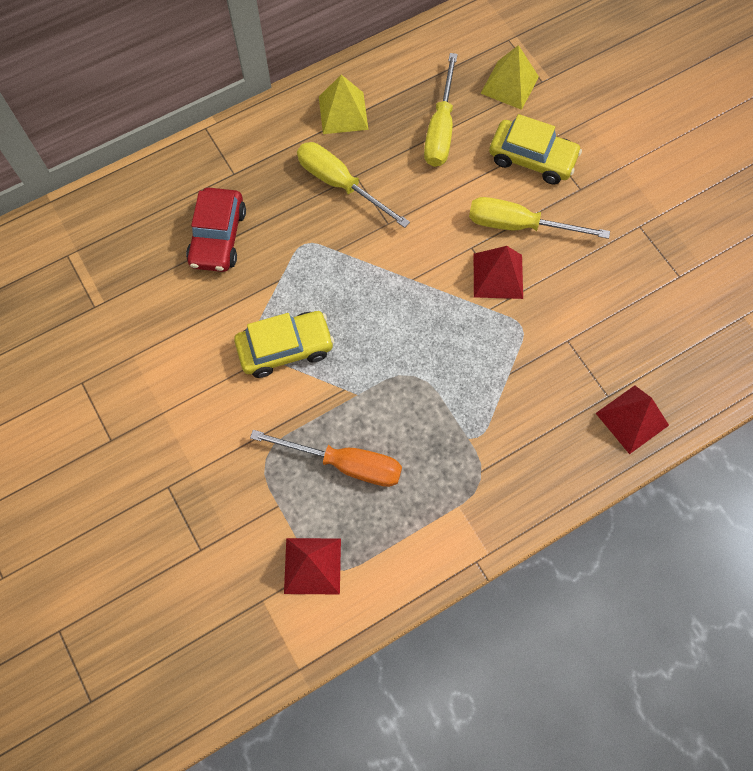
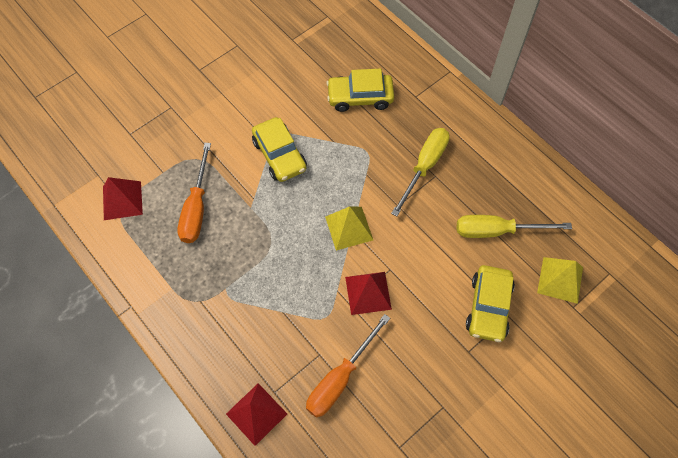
camera: 80 degrees right, 5 degrees down
(218, 237) = (360, 97): red car -> yellow car
(343, 113) = (491, 158): yellow pyramid -> yellow pyramid (349, 228)
(519, 225) = (419, 304): yellow screwdriver -> none
(598, 323) = (340, 378): none -> orange screwdriver

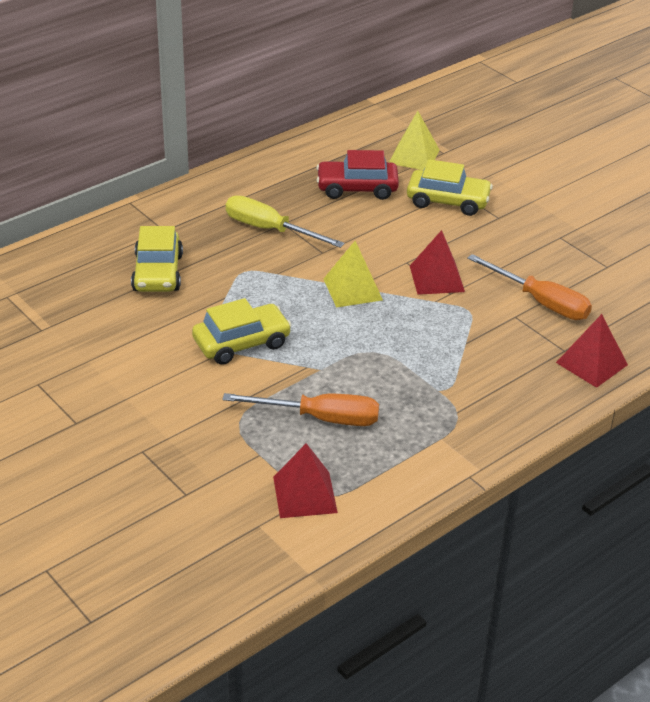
camera: 90 degrees left, 25 degrees down
(497, 231) = (357, 188): yellow screwdriver -> red car

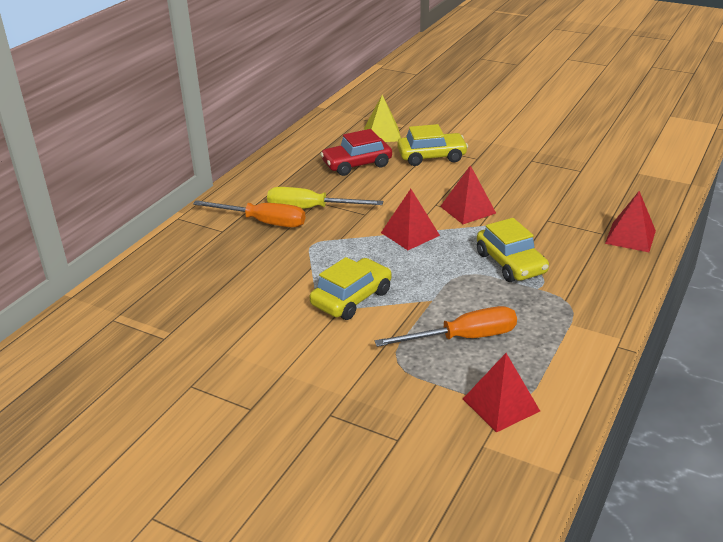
camera: 20 degrees left, 5 degrees down
(157, 273) = (239, 264): yellow car -> yellow car (510, 263)
(352, 289) = (410, 234): yellow pyramid -> red pyramid
(540, 302) = (557, 205): orange screwdriver -> orange screwdriver (263, 222)

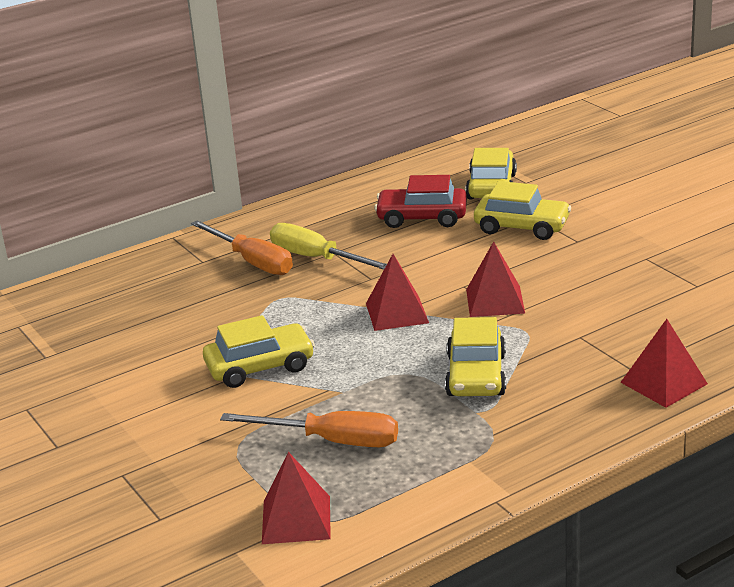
camera: 30 degrees right, 5 degrees down
(382, 134) = (491, 186): yellow pyramid -> yellow car

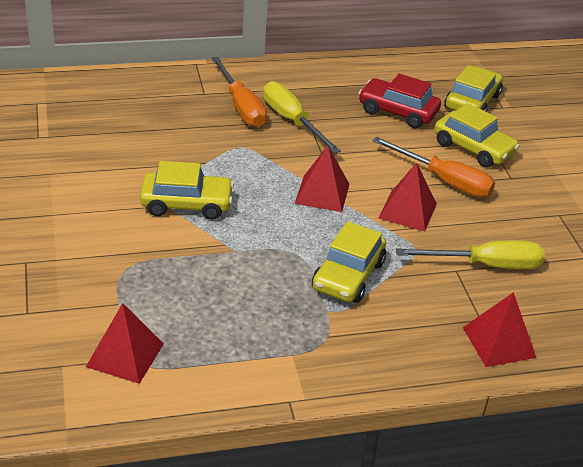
camera: 15 degrees right, 10 degrees up
(332, 441) = (197, 293): orange screwdriver -> orange screwdriver (444, 181)
(605, 323) = (486, 265): none -> yellow screwdriver

